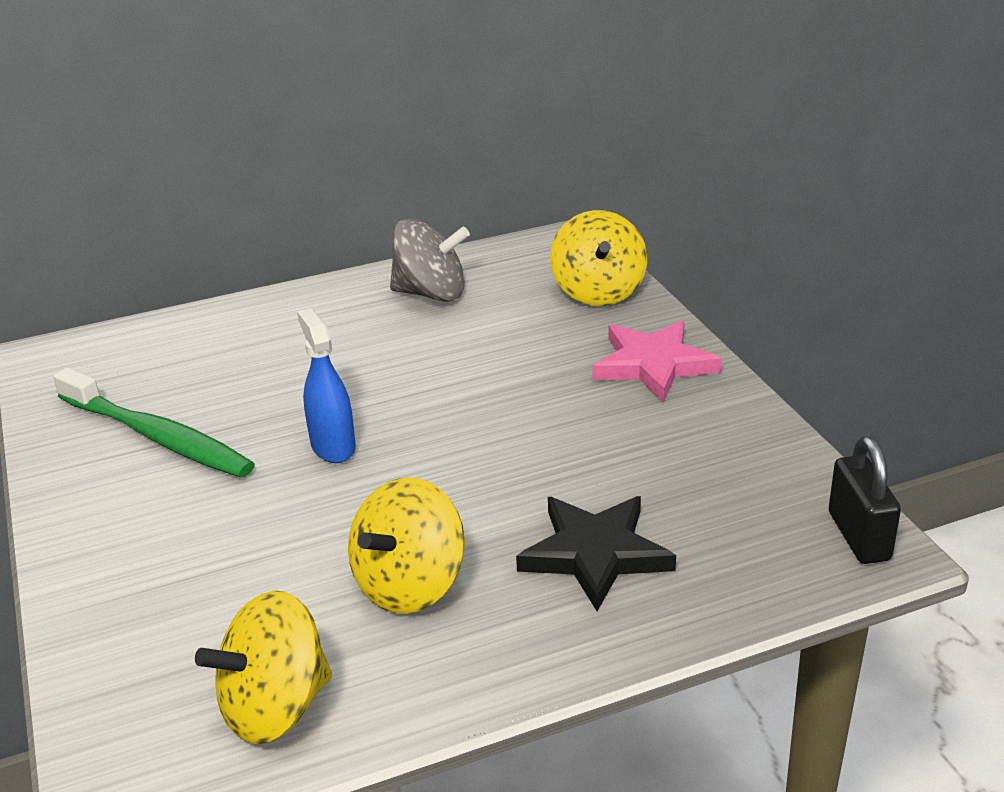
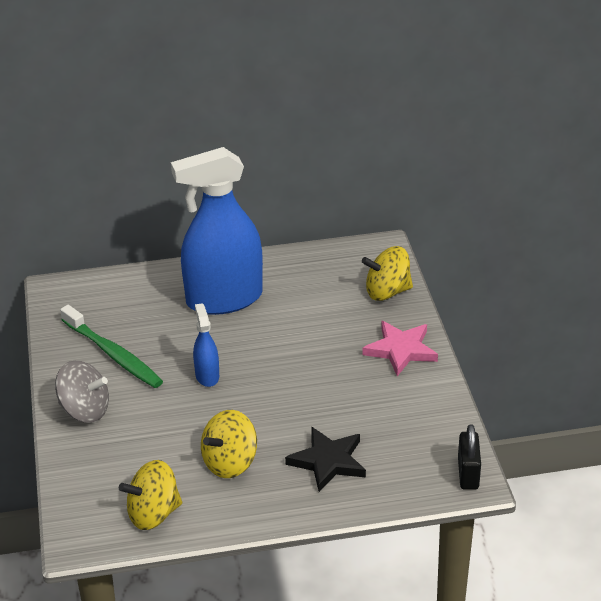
camera: 10 degrees right, 5 degrees up
(337, 334) = (224, 299): none -> blue spray bottle
(431, 293) = (286, 277): grey spinning top -> grey spinning top (84, 410)
(598, 291) = (387, 292): yellow spinning top -> yellow spinning top turned 75 degrees clockwise

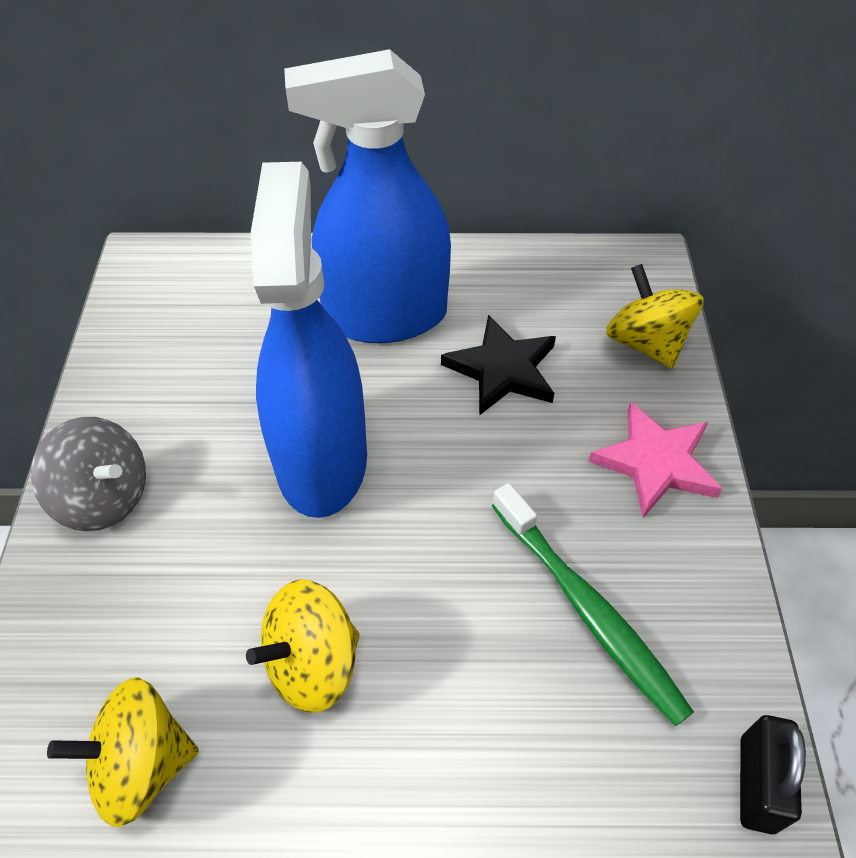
camera: 10 degrees right, 15 degrees up
(113, 354) = (186, 392): green toothbrush -> green toothbrush (588, 610)
(207, 376) = (321, 460): blue spray bottle -> blue spray bottle, size x2.29
(328, 461) = (491, 696): black star -> black star (502, 369)
(387, 292) = (646, 343): yellow spinning top -> yellow spinning top turned 60 degrees clockwise

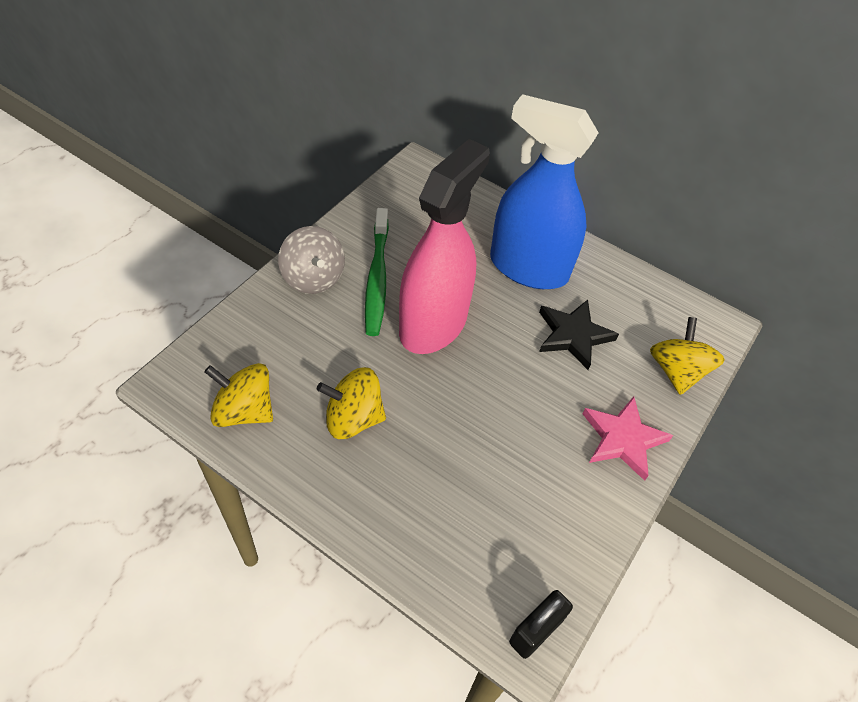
camera: 30 degrees right, 0 degrees up
(321, 460) = (433, 324): blue spray bottle -> pink spray bottle
(588, 610) = (516, 487): green toothbrush -> green toothbrush (377, 278)

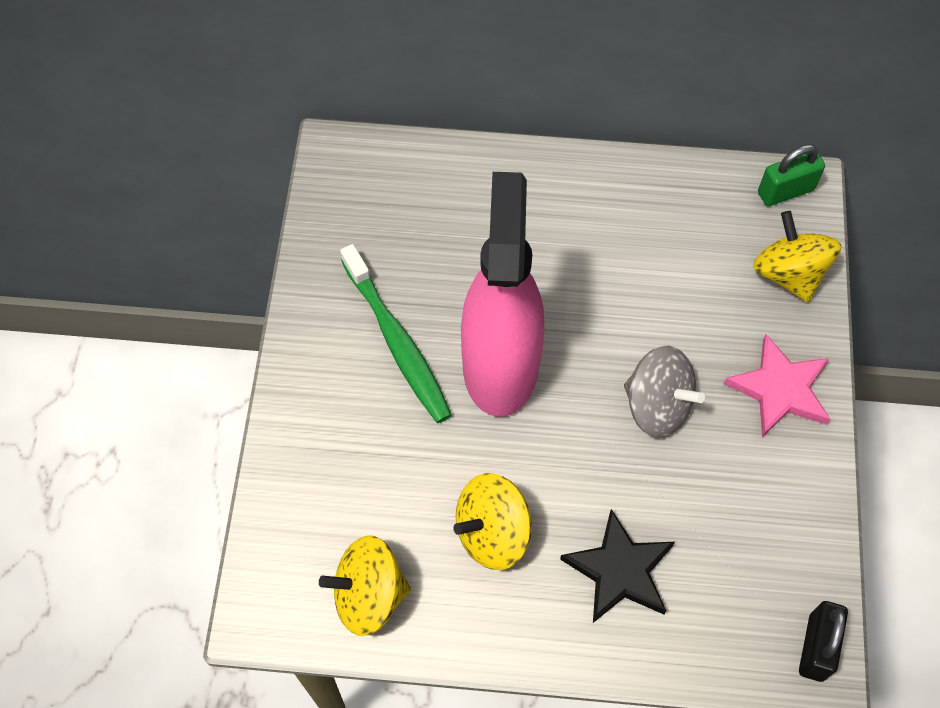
camera: 25 degrees left, 10 degrees up
(313, 278) = (323, 384): grey spinning top -> grey spinning top (657, 406)
(528, 268) = (557, 229): blue spray bottle -> none
(573, 335) = (658, 291): black star -> black star (620, 570)
(706, 321) = (785, 191): none -> green padlock

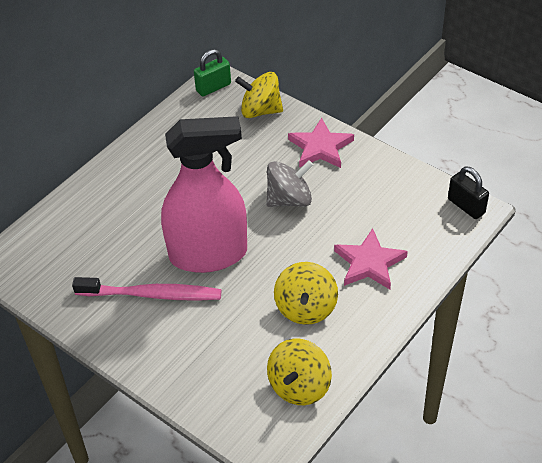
camera: 55 degrees left, 15 degrees down
(397, 342) = (152, 294): green toothbrush -> pink toothbrush
(500, 365) = (208, 254): pink spray bottle -> pink spray bottle turned 135 degrees clockwise
(620, 570) = (369, 263): black star -> pink star
(785, 191) = (213, 87): green padlock -> green padlock turned 45 degrees clockwise

